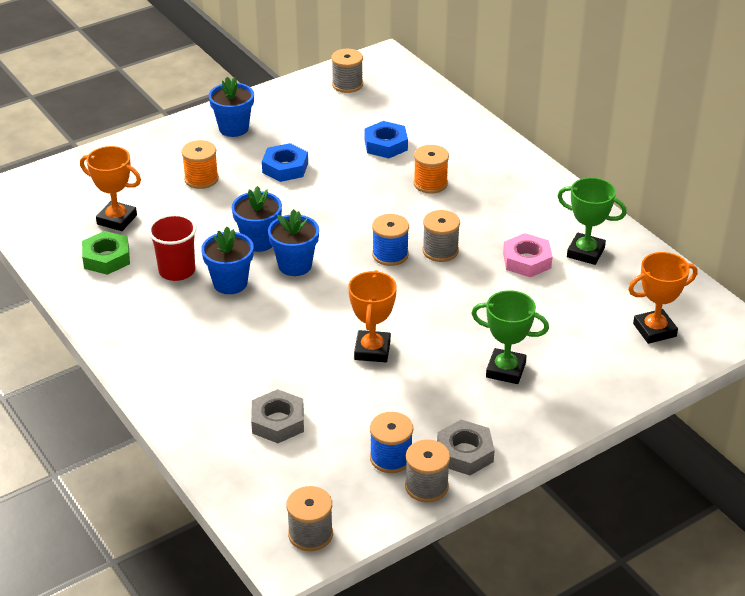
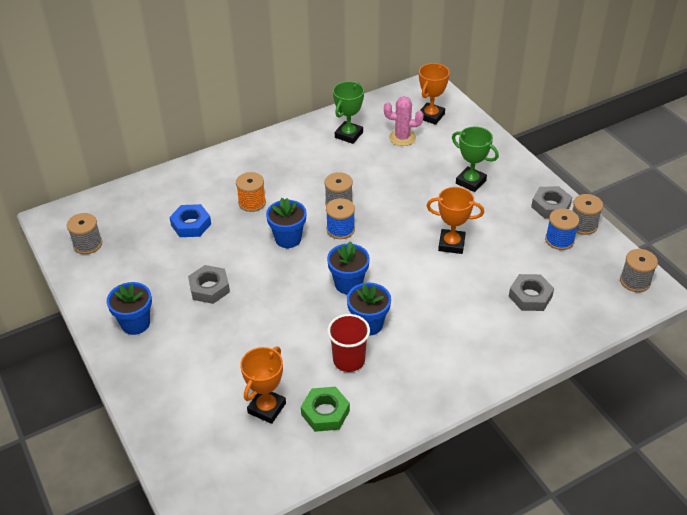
camera: 85 degrees left, 5 degrees up
(201, 179) = (213, 346): orange spool -> none
(259, 241) = (313, 306): blue flower pot -> blue flower pot (288, 239)
(285, 168) = (209, 288): blue nut -> grey nut
(505, 370) = (470, 182): green trophy -> green trophy turned 75 degrees counterclockwise
(527, 260) = (355, 162): pink nut -> none
(592, 302) = (402, 138): none -> pink cactus
(654, 330) = (431, 116): orange trophy -> orange trophy turned 45 degrees clockwise

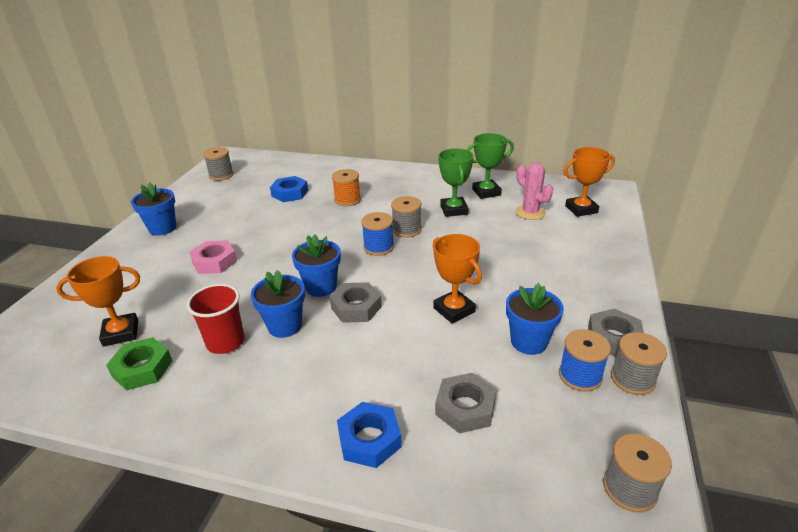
camera: 45 degrees right, 10 degrees down
(209, 288) = (234, 233): grey nut -> grey nut (356, 307)
(237, 318) = (214, 262): none -> pink nut
(288, 239) = (332, 233): blue flower pot -> blue flower pot (529, 342)
(470, 182) = (549, 272): green trophy -> green trophy (454, 210)
(509, 346) = (369, 439): none -> blue nut

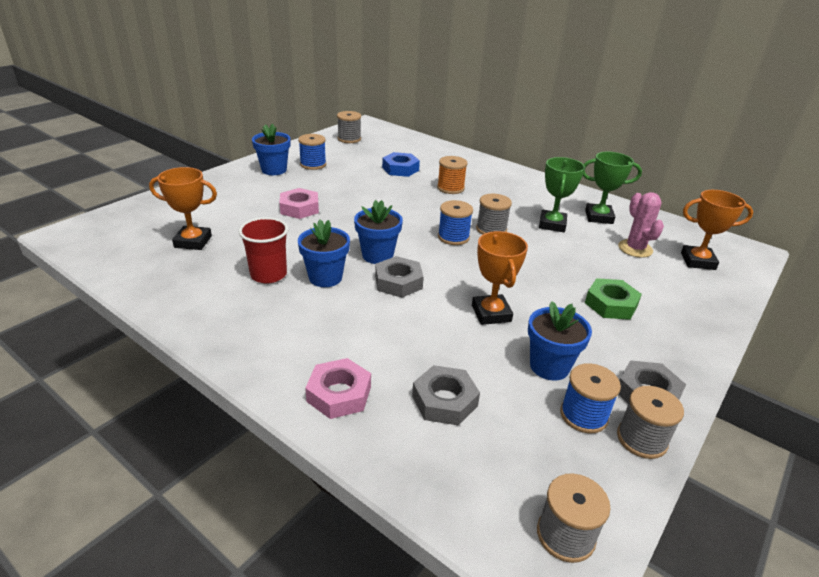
camera: 20 degrees right, 0 degrees up
(142, 368) = (192, 273): green nut -> green nut (611, 304)
(200, 211) = (313, 164): none -> blue spool
(369, 439) = (339, 394): blue nut -> pink nut

